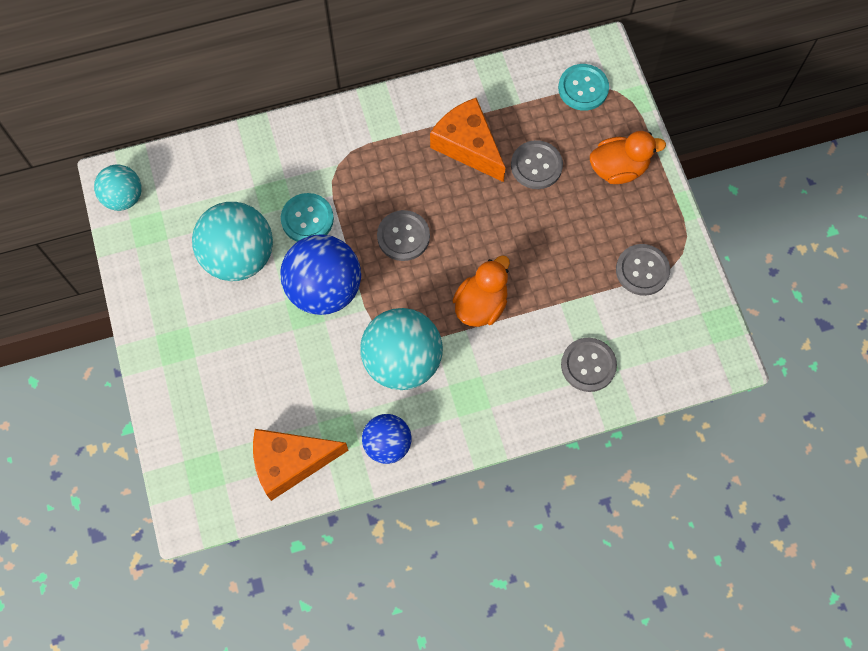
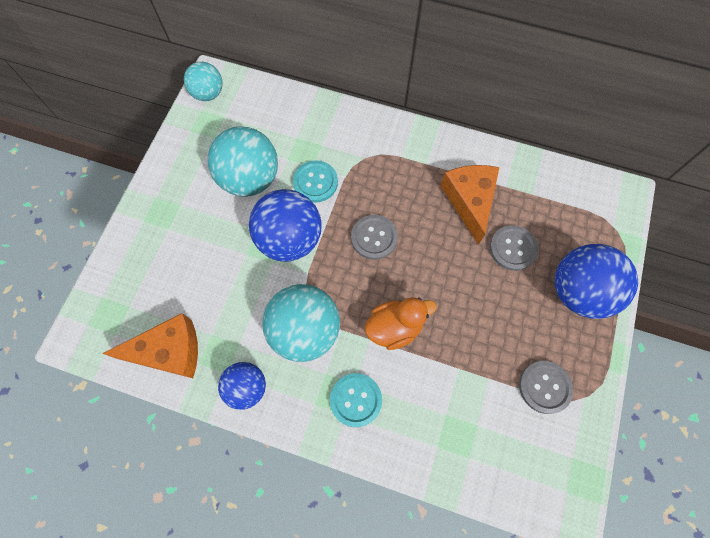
camera: 35 degrees right, 0 degrees up
(290, 463) = (169, 351): orange cheese -> orange cheese turned 150 degrees clockwise
(583, 88) = (590, 212): turquoise button -> turquoise button (355, 400)
(588, 365) = (446, 435): grey button -> none
(618, 169) = (579, 292): orange duck -> blue ball

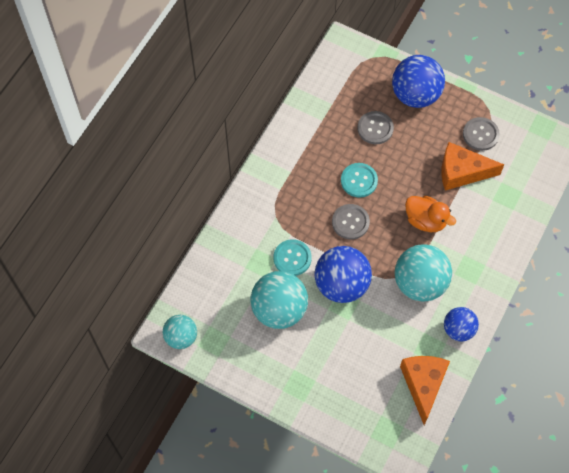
camera: 80 degrees left, 5 degrees down
(355, 400) = (476, 256): turquoise button -> turquoise button (359, 181)
(395, 327) = (425, 220): orange duck -> orange duck turned 135 degrees clockwise
(469, 201) = (330, 148): orange cheese -> orange cheese (462, 172)

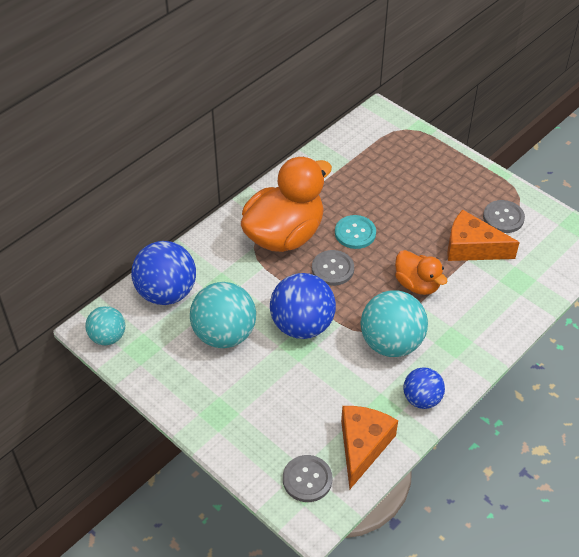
camera: 15 degrees right, 15 degrees down
(292, 258) = (257, 289): turquoise button -> none
(298, 197) = (284, 235): none -> orange duck
(375, 128) = (388, 190): grey button -> grey button (307, 479)
(415, 95) = (442, 169): blue ball -> blue ball (166, 293)

